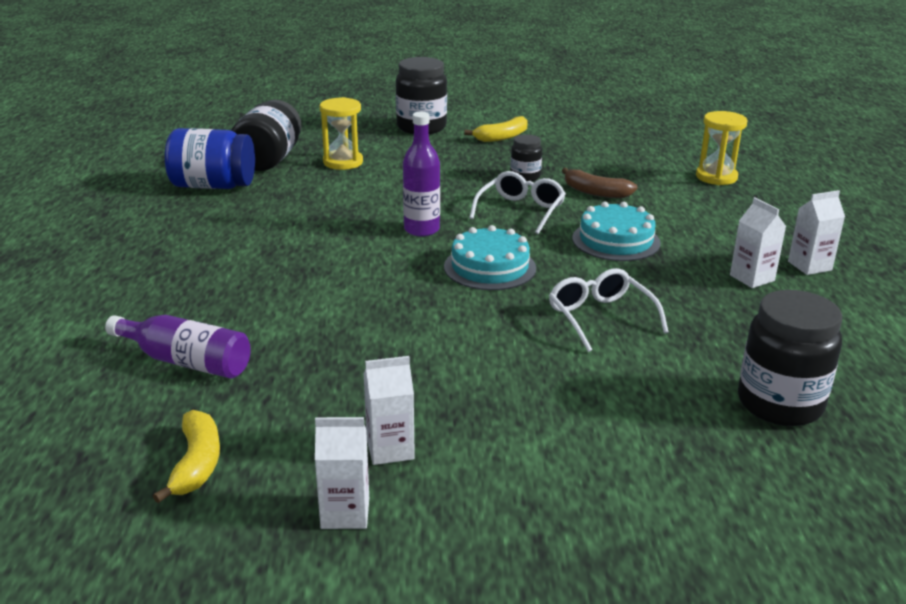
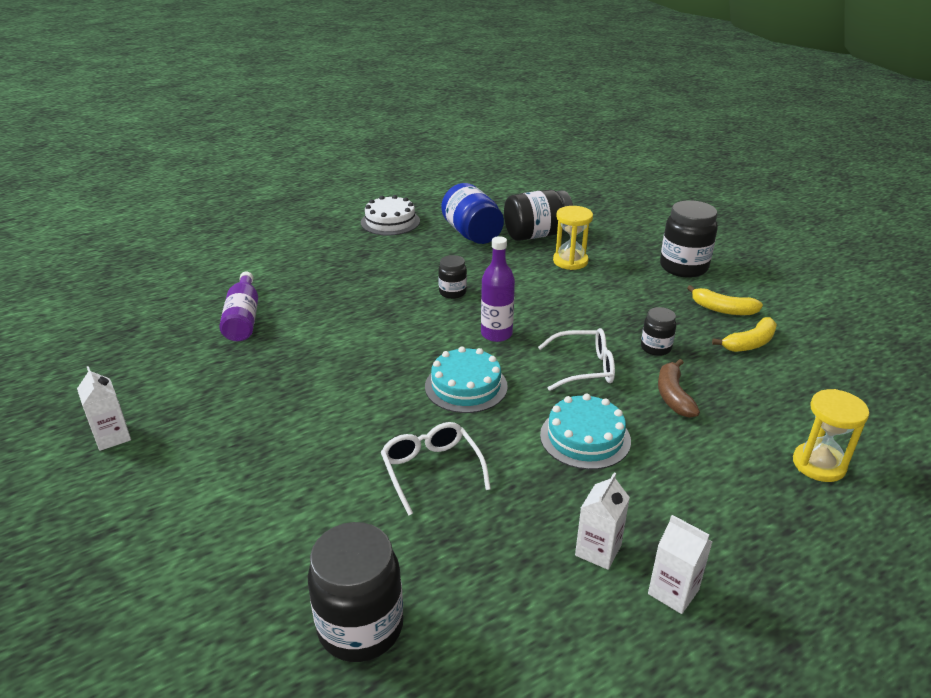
camera: 60 degrees right, 5 degrees up
(104, 217) = (390, 222): none -> white cake
(197, 464) = (140, 366): yellow banana -> yellow banana (750, 343)
(316, 228) = (452, 292): none -> black jar
(390, 449) = (186, 429): white carton -> none
(601, 318) = (431, 471): white glasses -> white glasses turned 60 degrees counterclockwise

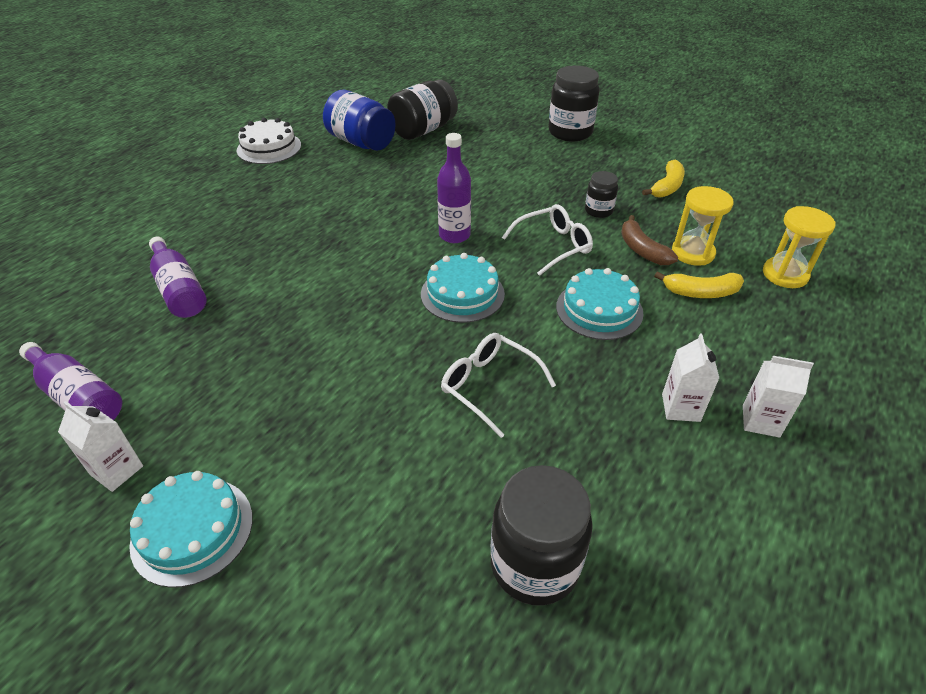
camera: 25 degrees left, 10 degrees up
(123, 376) = (78, 397): none -> purple bottle
(131, 497) = (192, 530): none -> turquoise cake
(452, 292) = (384, 205): black jar -> none
(570, 261) = (471, 149): yellow hourglass -> yellow hourglass (692, 253)
(722, 309) = (626, 162): yellow banana -> yellow banana (701, 292)

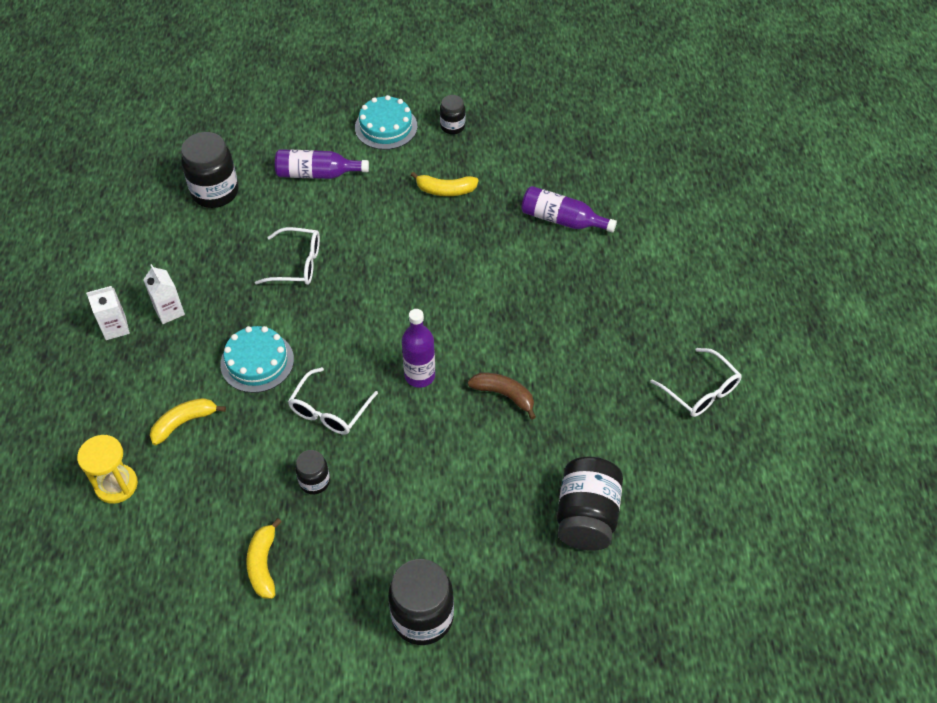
camera: 145 degrees right, 10 degrees up
(78, 397) = (522, 140): purple bottle -> purple bottle (317, 174)
(116, 470) = (452, 126): white carton -> black jar
(240, 383) = (445, 190): none -> yellow banana
(269, 148) = (700, 390): white cake -> white glasses
(361, 142) = (625, 453): blue jar -> none
(462, 294) = (366, 321): turquoise cake -> none
(642, 250) = (251, 448): brown banana -> brown banana (504, 395)
(692, 253) = (205, 469): yellow hourglass -> none

